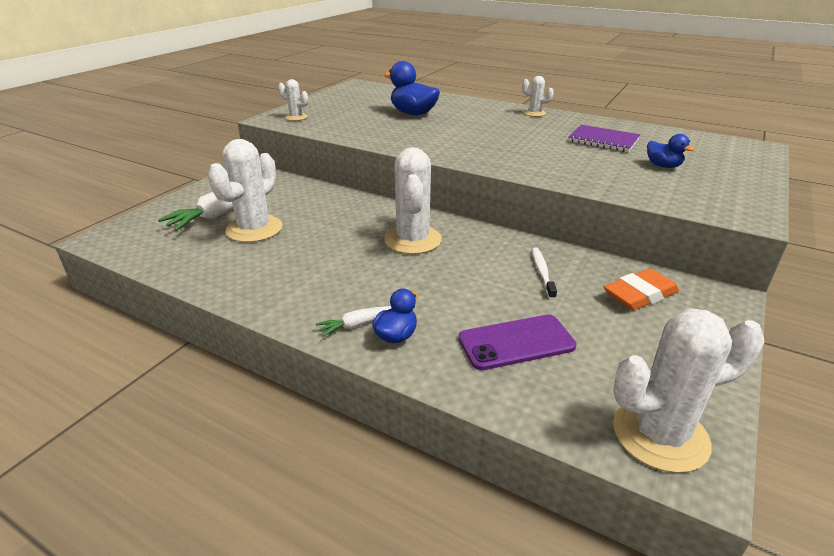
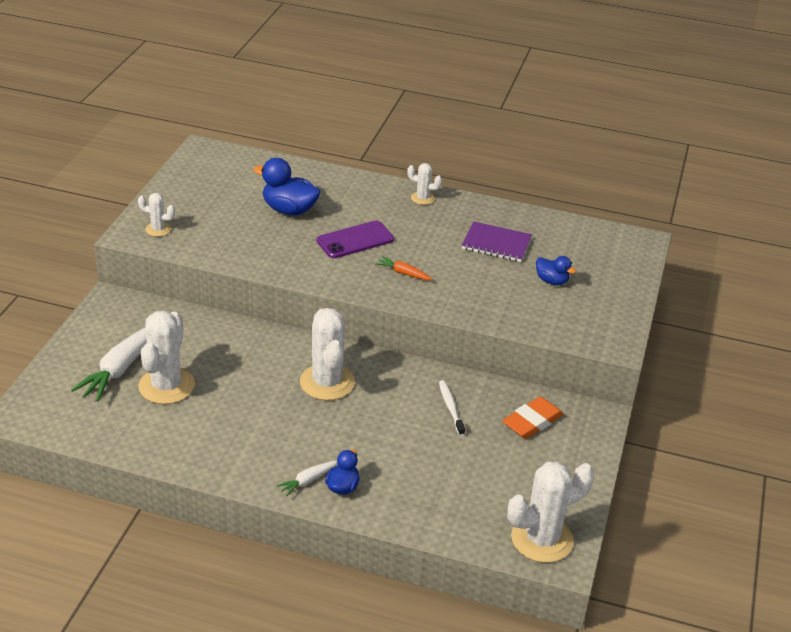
camera: 15 degrees left, 5 degrees up
(506, 152) = (403, 273): none -> orange carrot
(516, 342) = (438, 480): purple phone -> purple phone (355, 240)

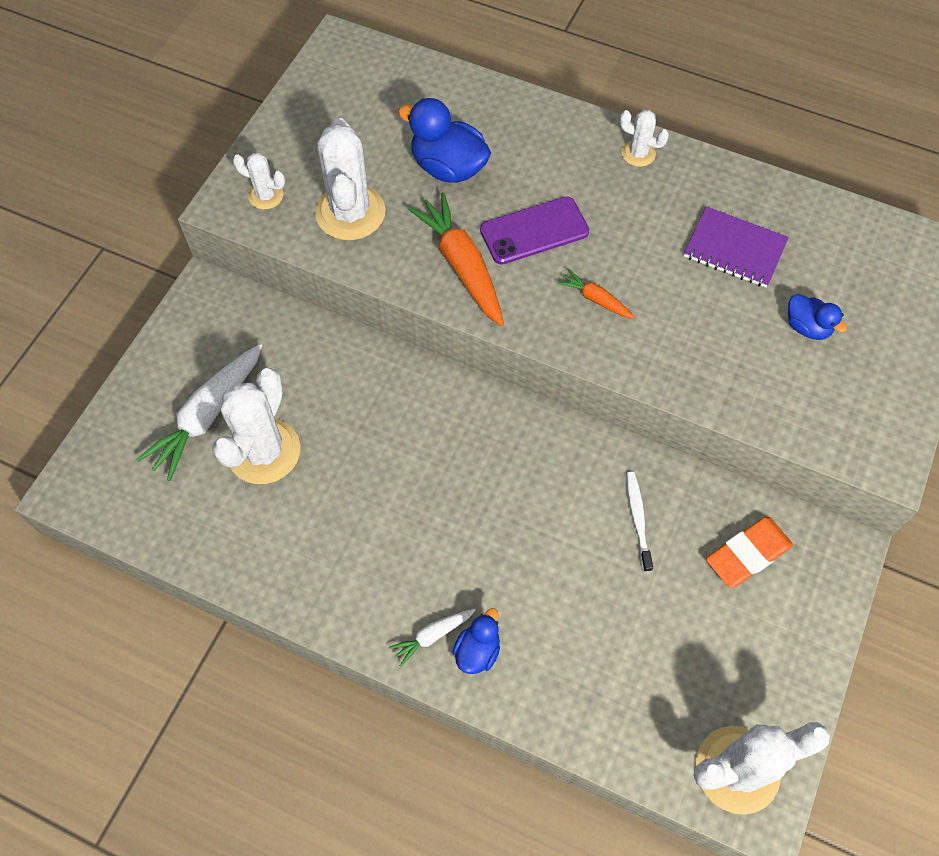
camera: 10 degrees right, 25 degrees up
(306, 260) = (462, 266): none -> orange carrot
(327, 382) = (475, 460): white cactus -> white cactus (350, 213)

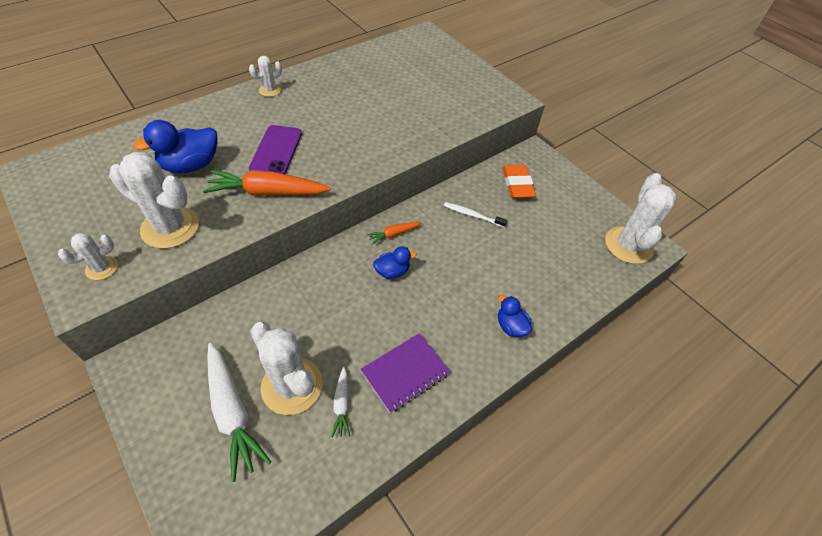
camera: 65 degrees left, 10 degrees down
(432, 636) = (489, 345): white carrot -> white carrot (341, 404)
(595, 299) = (345, 148): orange carrot -> orange carrot (393, 234)
(734, 249) = (362, 88): purple notebook -> purple notebook (405, 373)
(807, 327) = (426, 88): blue duck -> blue duck (392, 271)

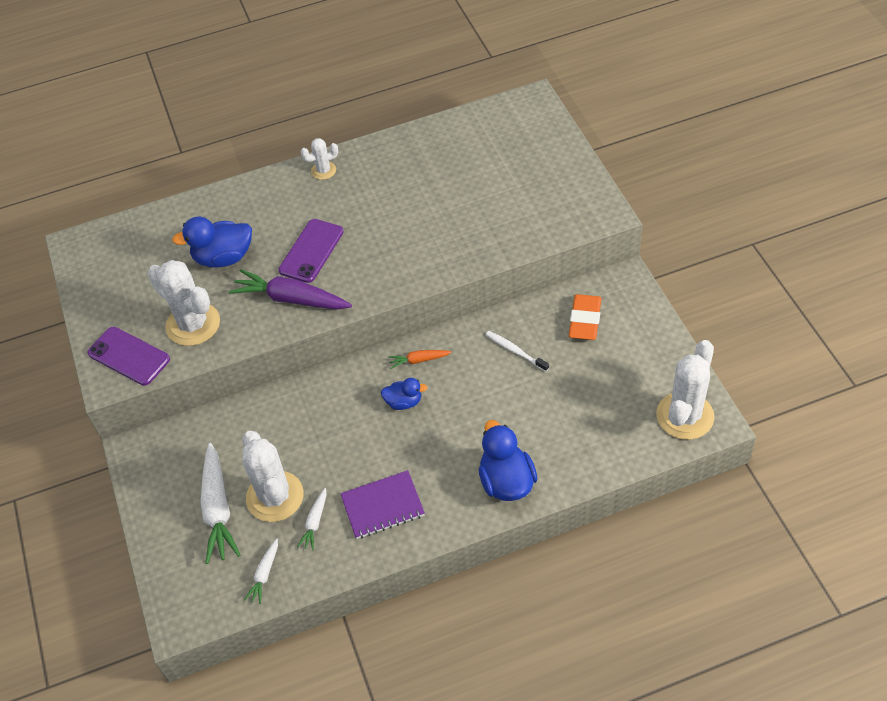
camera: 25 degrees right, 0 degrees up
(102, 268) = (129, 356): white cactus -> purple phone
(268, 192) = (291, 299): orange carrot -> purple carrot
(302, 476) = (264, 574): none -> white carrot
(511, 326) = (506, 481): blue duck -> blue duck, size x1.73

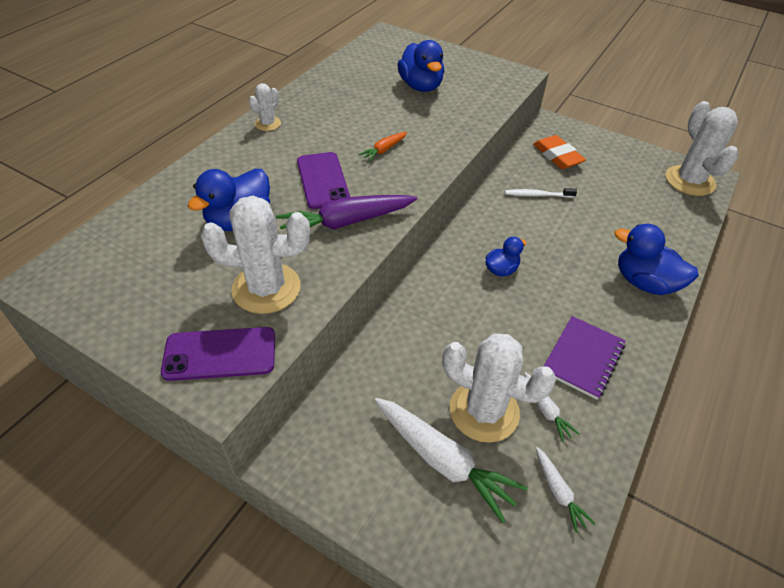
camera: 45 degrees left, 5 degrees down
(419, 360) = (476, 235): orange carrot -> orange carrot (384, 150)
(492, 186) = (420, 86): none -> blue duck

